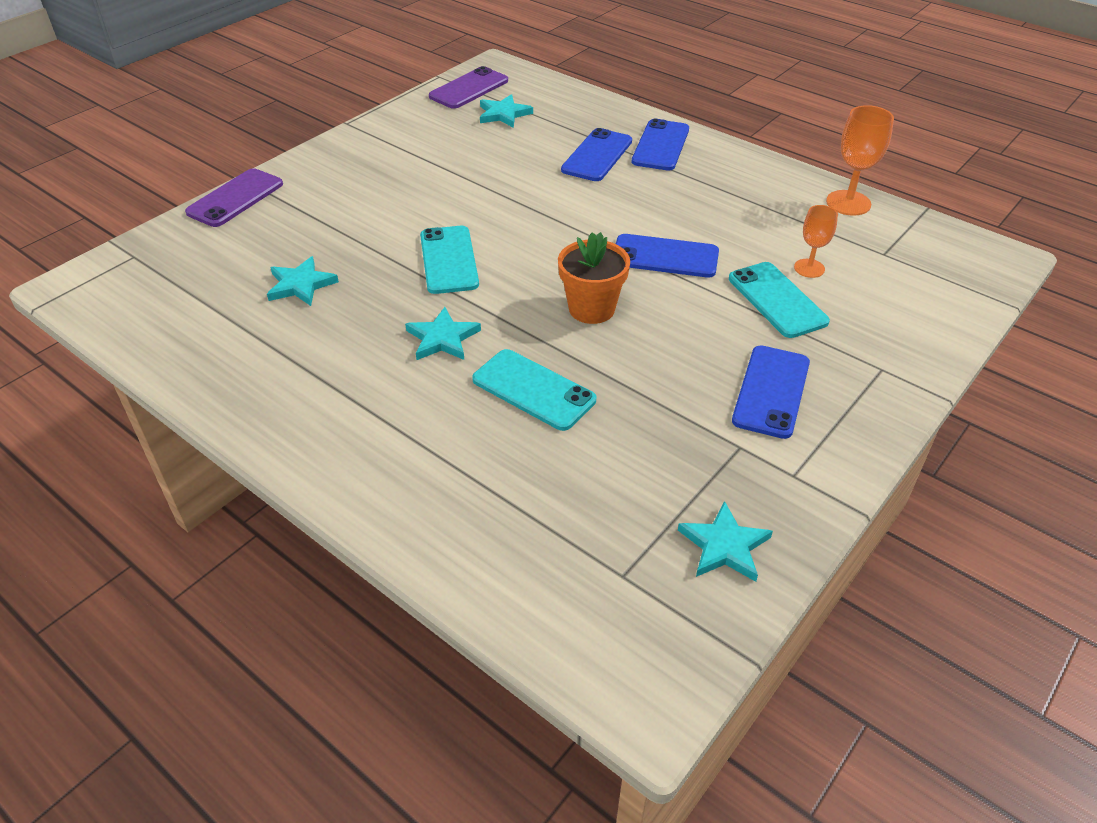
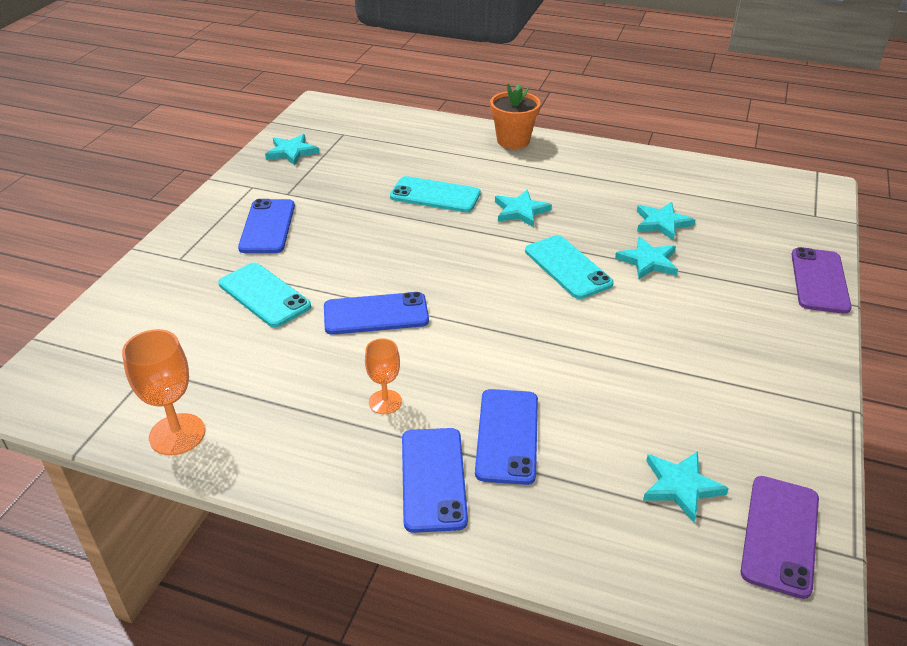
camera: 160 degrees right, 5 degrees down
(364, 248) = (648, 261): none -> turquoise star
(591, 309) = (422, 254): orange flower pot -> orange flower pot (513, 141)
(809, 268) = (232, 334): orange goblet -> orange goblet (385, 402)

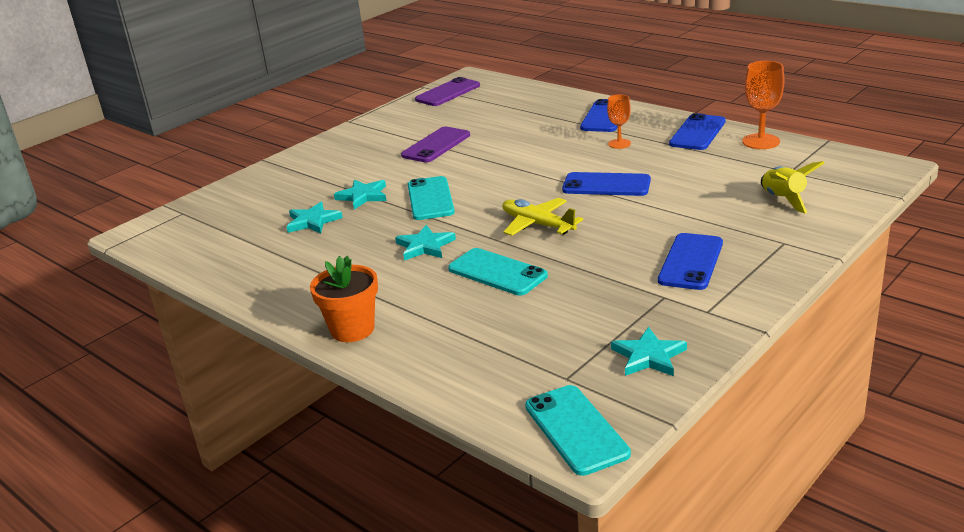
camera: 155 degrees left, 10 degrees down
(168, 316) = (783, 200): none -> yellow rocket
(264, 295) = (698, 206): turquoise phone -> turquoise phone (576, 430)
(427, 248) = (537, 224): none -> yellow plane
(507, 436) = (552, 126): blue phone -> blue phone (697, 133)
(680, 486) = (476, 106): turquoise star -> none
(819, 280) = (261, 173): purple phone -> purple phone (436, 145)

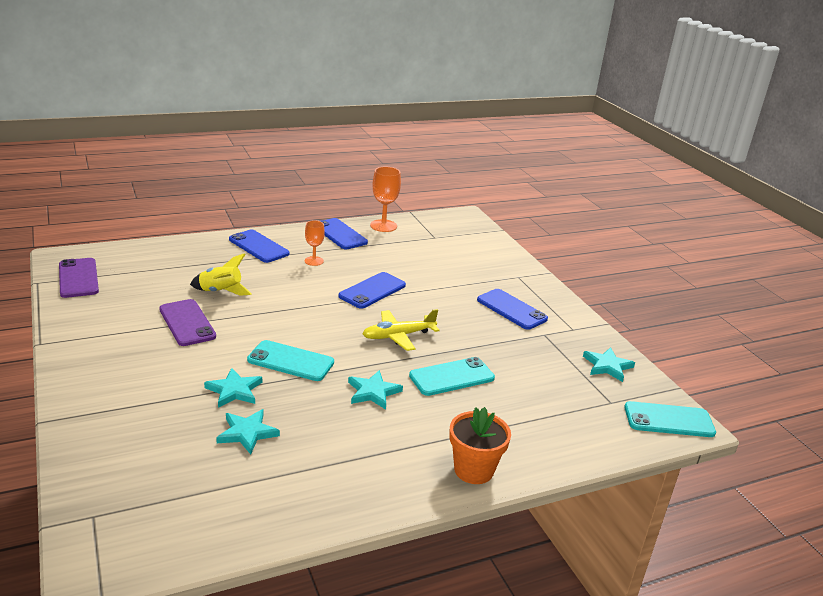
camera: 70 degrees left, 0 degrees up
(783, 200) = (468, 254): yellow rocket -> yellow rocket (221, 292)

